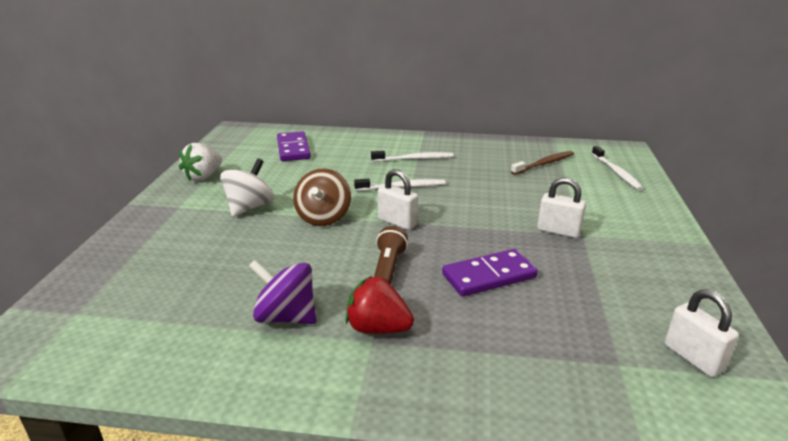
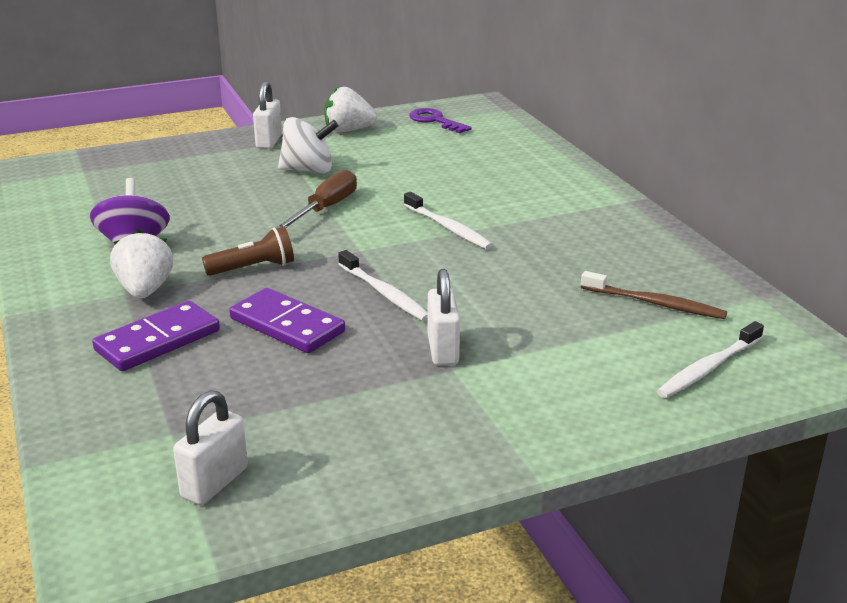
camera: 60 degrees right, 0 degrees up
(237, 148) = (435, 121): none -> purple key
(293, 149) = (471, 145): purple domino -> purple domino (157, 340)
(323, 217) = (326, 209): brown spinning top -> brown screwdriver
(378, 328) = (145, 290): red strawberry -> white strawberry
(397, 222) = (357, 248): white padlock -> white padlock (269, 141)
(414, 159) = (540, 214): white toothbrush -> white toothbrush (384, 293)

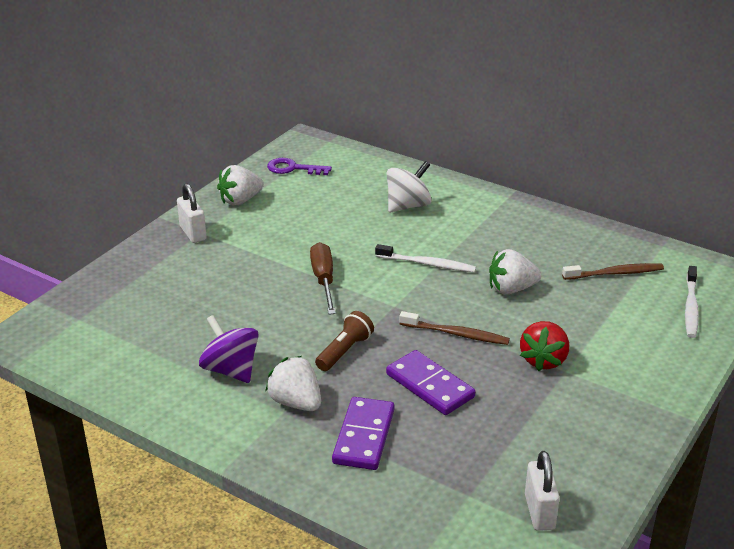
camera: 35 degrees left, 5 degrees up
(287, 325) = (429, 386): purple domino -> purple domino turned 45 degrees clockwise
(308, 170) = (263, 250): white spinning top -> white spinning top (408, 206)
(384, 293) = (456, 334): white toothbrush -> brown toothbrush
(442, 350) = (543, 360): white padlock -> red strawberry
(506, 277) = (511, 289): none -> white strawberry

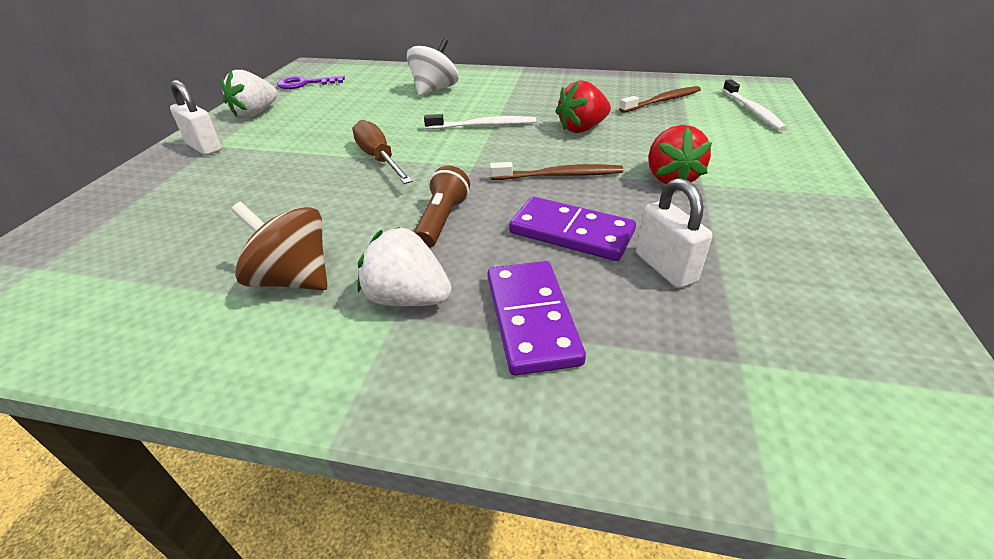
camera: 20 degrees left, 5 degrees up
(231, 370) = (293, 279): purple spinning top -> brown spinning top
(511, 289) = (582, 129): white strawberry -> red strawberry
(539, 512) = (853, 356): white padlock -> white padlock (665, 268)

